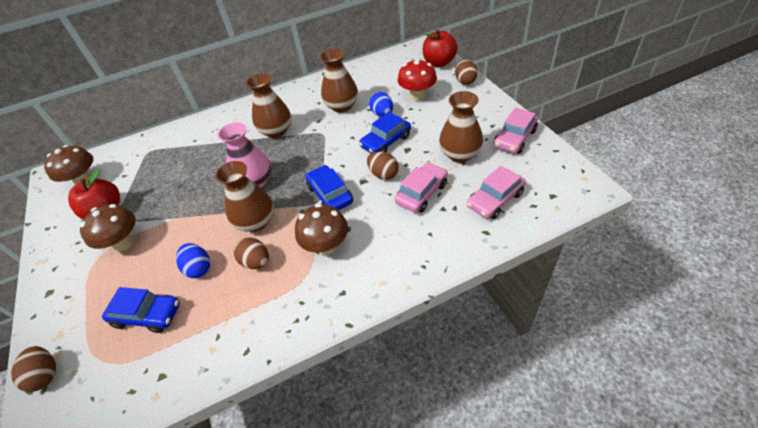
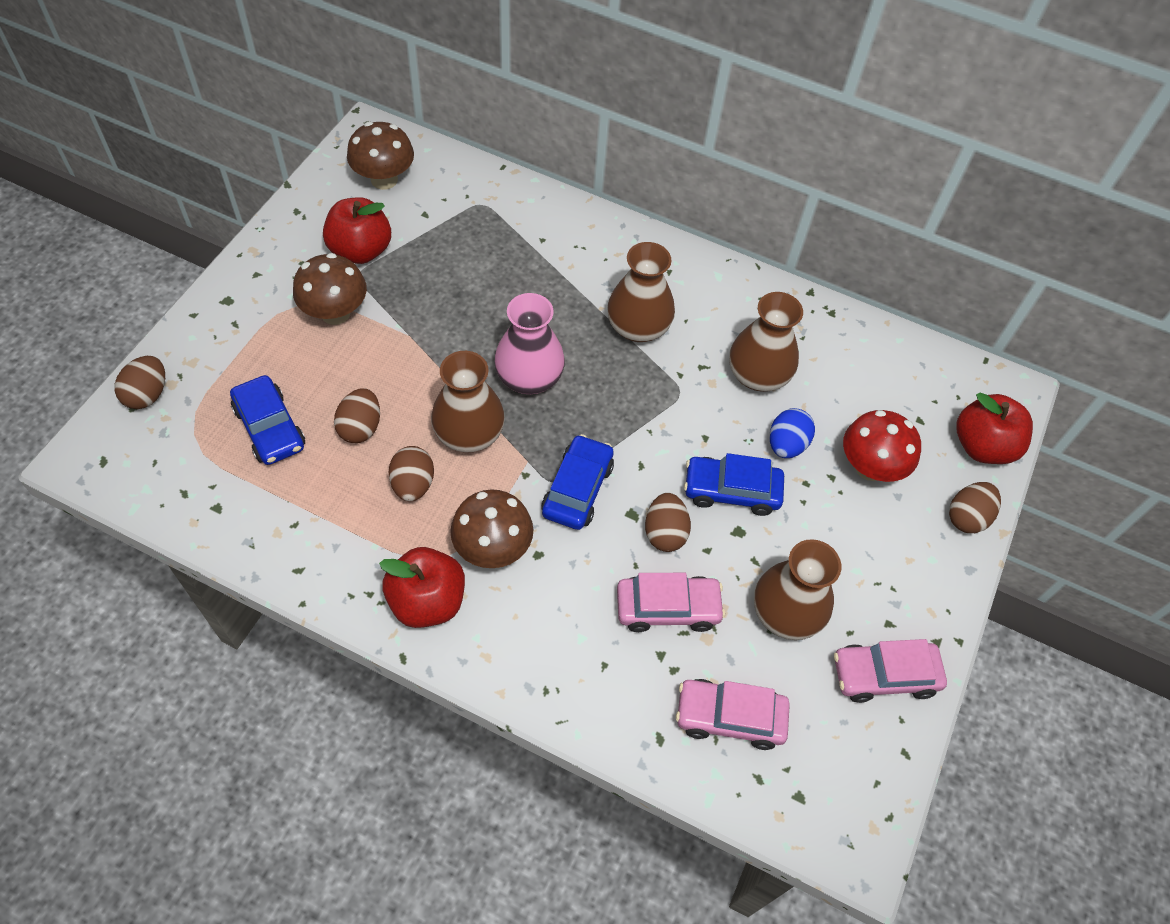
camera: 40 degrees right, 10 degrees up
(199, 268) = (360, 427): blue egg -> brown egg
(327, 293) = (427, 601): none -> red apple

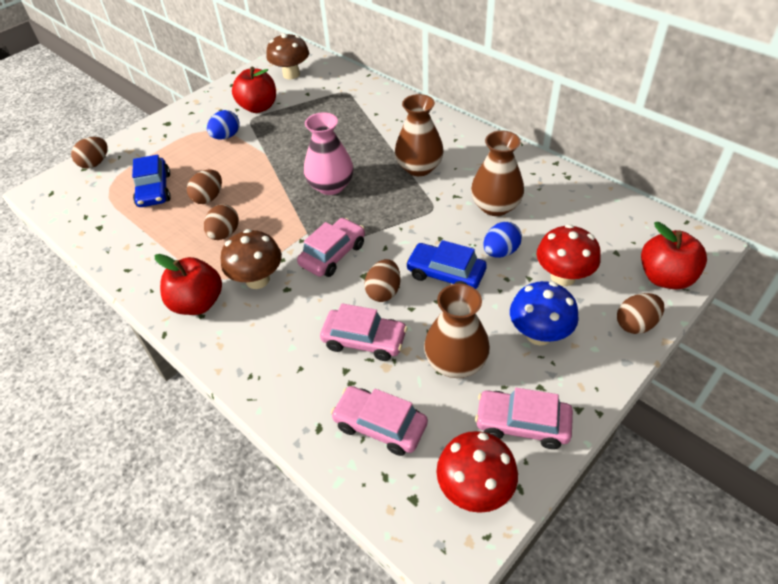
camera: 25 degrees right, 10 degrees down
(335, 313) = (226, 136): brown mushroom -> blue egg
(469, 434) = (275, 211): brown vase -> none
(577, 489) = (333, 254): blue car -> pink car
(859, 766) = (474, 489): none -> red mushroom
(867, 554) = (539, 334): none -> blue mushroom

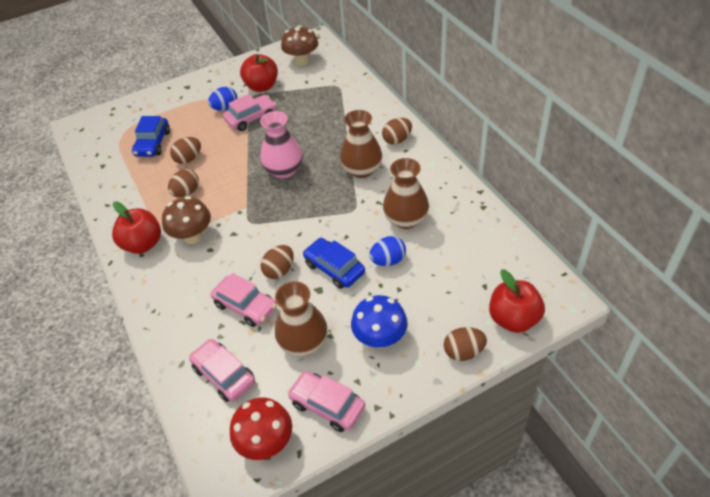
camera: 20 degrees right, 0 degrees up
(95, 163) = (121, 111): brown egg -> brown egg (397, 140)
(333, 254) = (257, 229): pink car -> pink car (251, 118)
(563, 276) = (427, 295): red mushroom -> none

